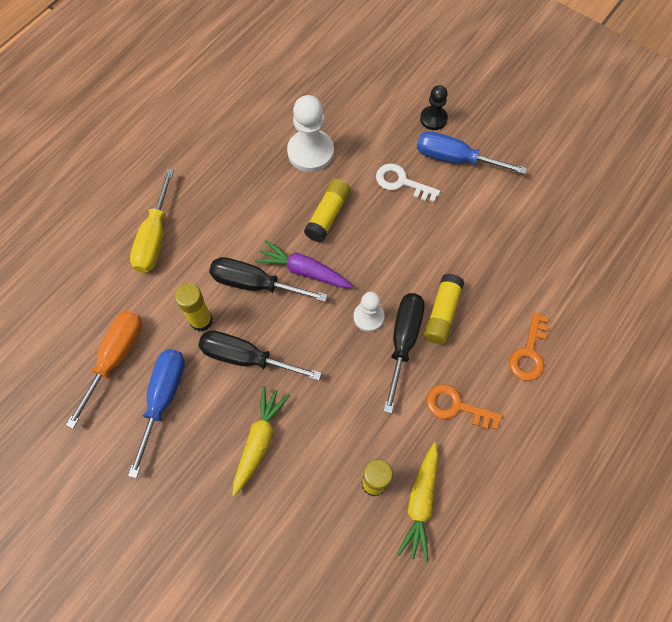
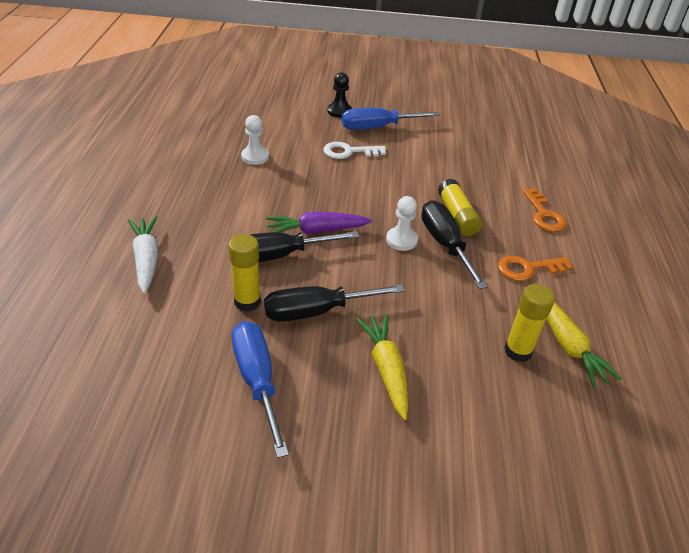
camera: 35 degrees left, 25 degrees down
(116, 358) = (174, 369): orange screwdriver -> none
(155, 237) = (146, 259): yellow screwdriver -> white carrot
(310, 152) = (255, 157): white pawn -> white pawn, size x0.60
(328, 215) = (305, 189): yellow glue stick -> none

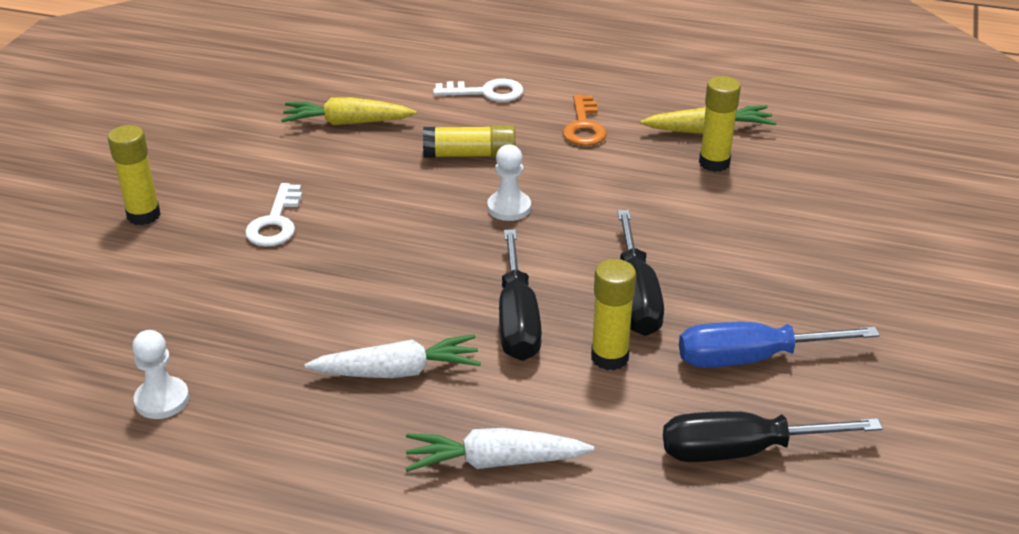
camera: 75 degrees left, 5 degrees down
(222, 213) = (398, 371): none -> white carrot
(255, 157) = (245, 324): white pawn -> white pawn (162, 400)
(316, 231) = (469, 279): purple carrot -> none
(339, 111) = (143, 215): black pawn -> yellow glue stick
(377, 127) = (216, 184): blue screwdriver -> none
(386, 368) = (735, 256): yellow carrot -> yellow carrot (346, 123)
(445, 244) = (526, 175): black screwdriver -> black screwdriver (741, 451)
(543, 214) = (486, 92): orange key -> white key

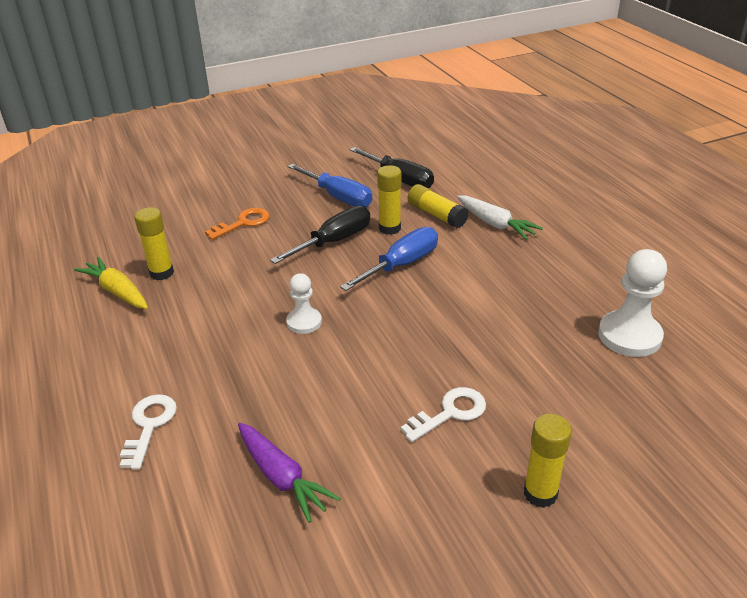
camera: 130 degrees left, 0 degrees up
(162, 400) = (629, 336): white pawn -> white pawn, size x1.68
(346, 123) = (282, 478): yellow carrot -> purple carrot
(398, 371) = (490, 277): white carrot -> none
(470, 155) = (258, 376): yellow glue stick -> yellow glue stick (436, 215)
(486, 92) = (149, 426): white key -> white key turned 45 degrees clockwise
(517, 320) = (401, 265): black screwdriver -> blue screwdriver
(583, 126) = (161, 345): orange key -> orange key (243, 223)

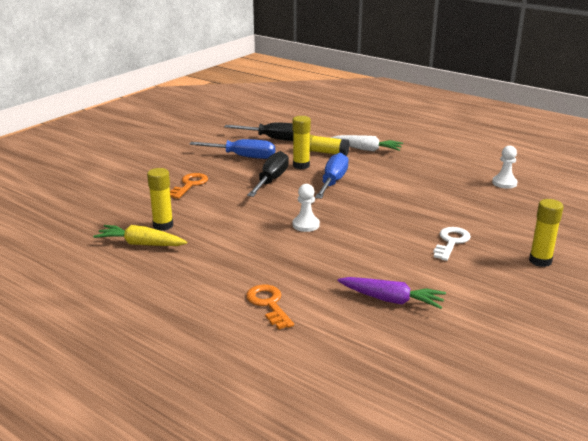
camera: 30 degrees left, 10 degrees down
(149, 426) = (269, 304): white key -> orange key
(629, 336) = (504, 183): white pawn -> white pawn, size x0.60

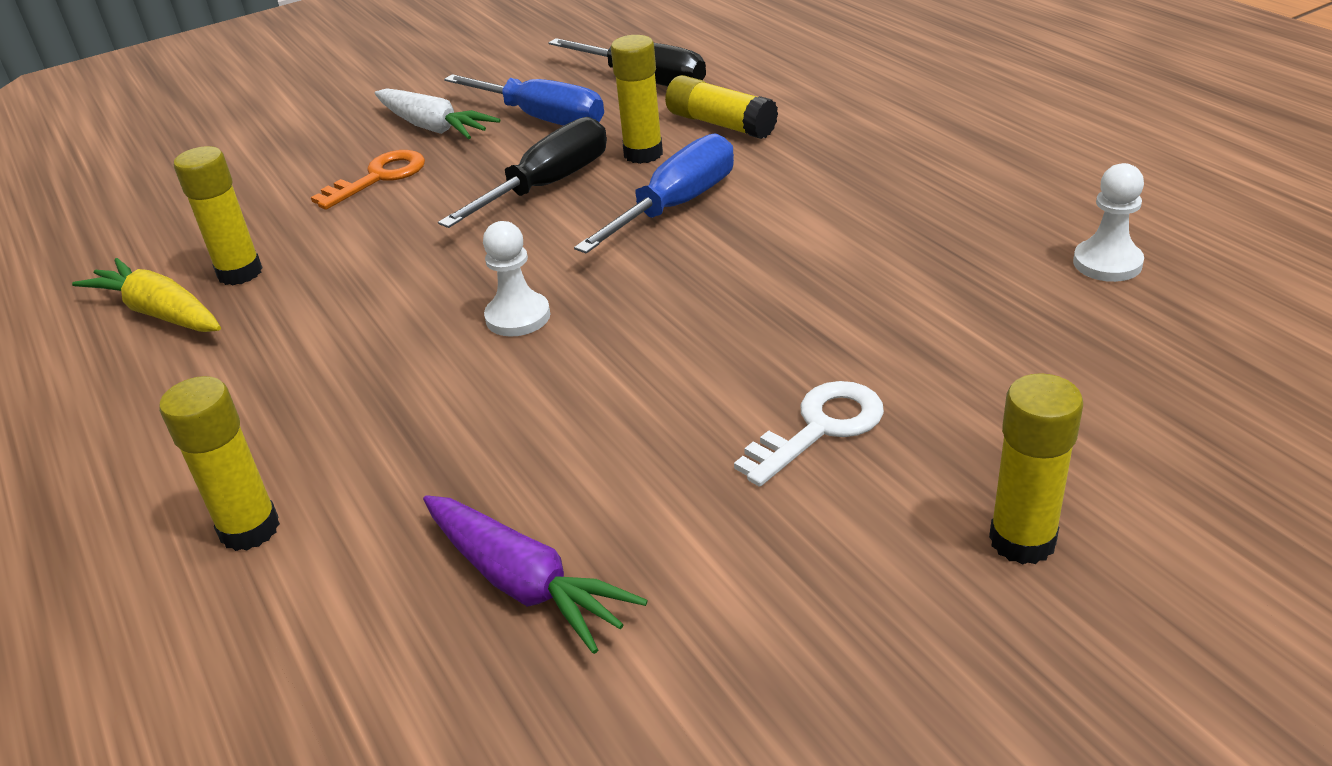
camera: 25 degrees right, 10 degrees up
(269, 304) = (250, 529): orange key -> yellow glue stick
(367, 149) = (827, 126): white carrot -> white carrot (433, 127)

